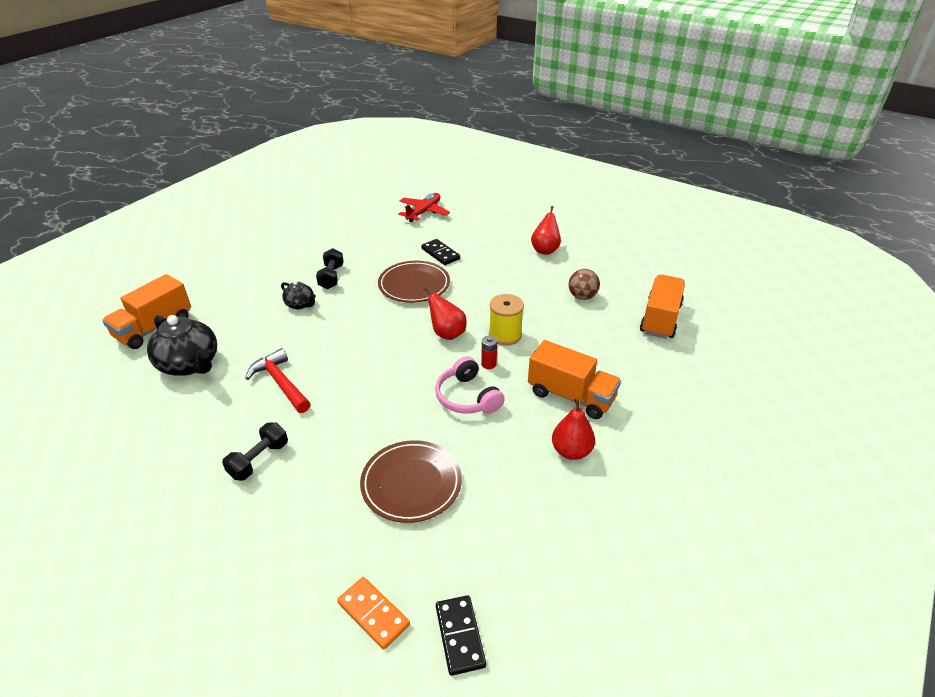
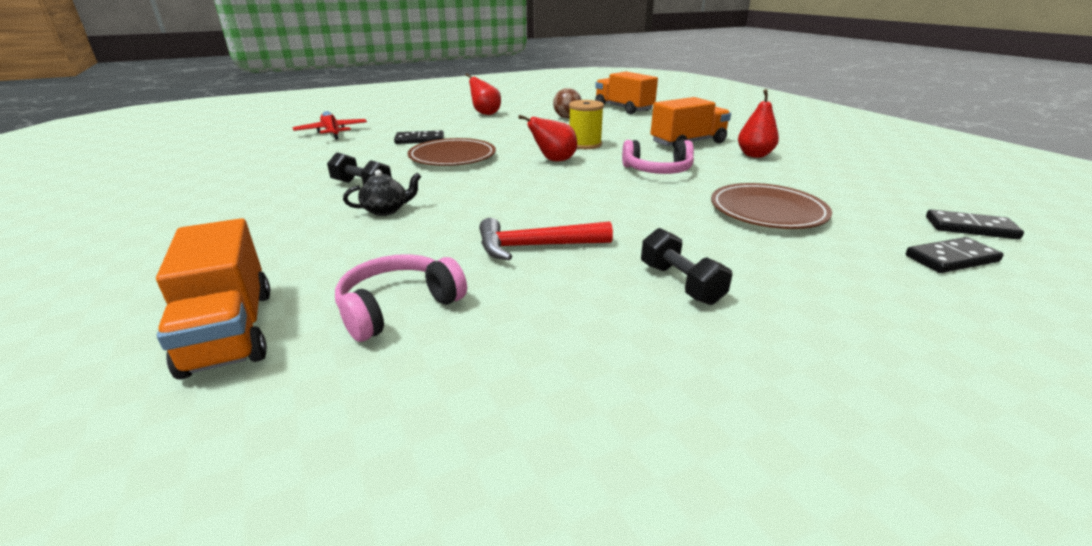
camera: 60 degrees left, 10 degrees down
(190, 364) = (398, 307): black teapot -> pink headphones
(373, 614) = (951, 258): orange domino -> black domino
(488, 364) = (619, 156): red battery -> none

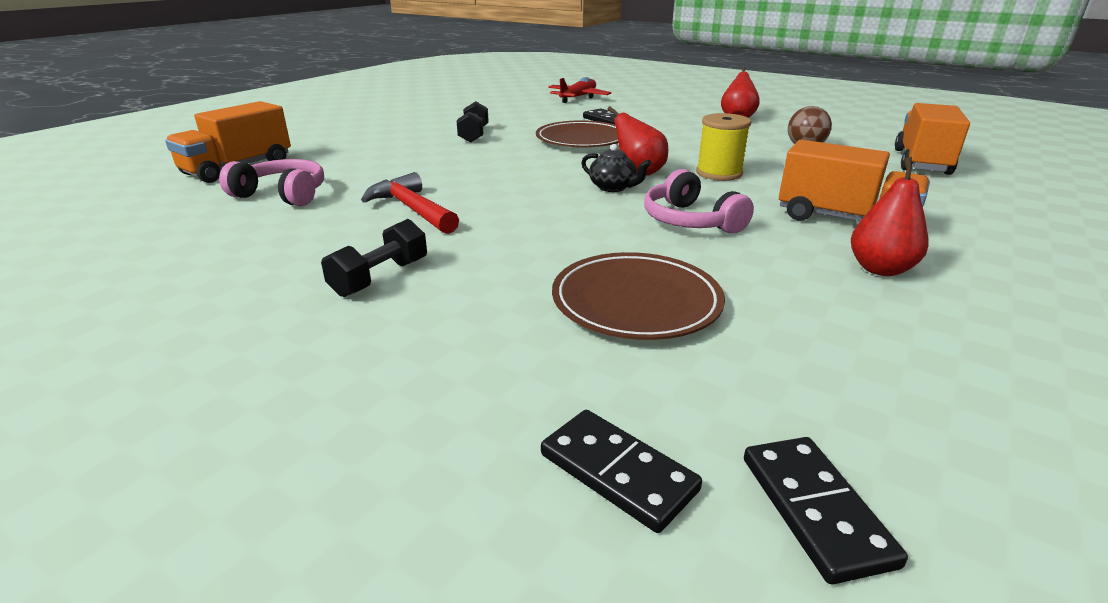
camera: 60 degrees right, 0 degrees up
(386, 210) = (435, 152): black teapot -> black teapot (613, 187)

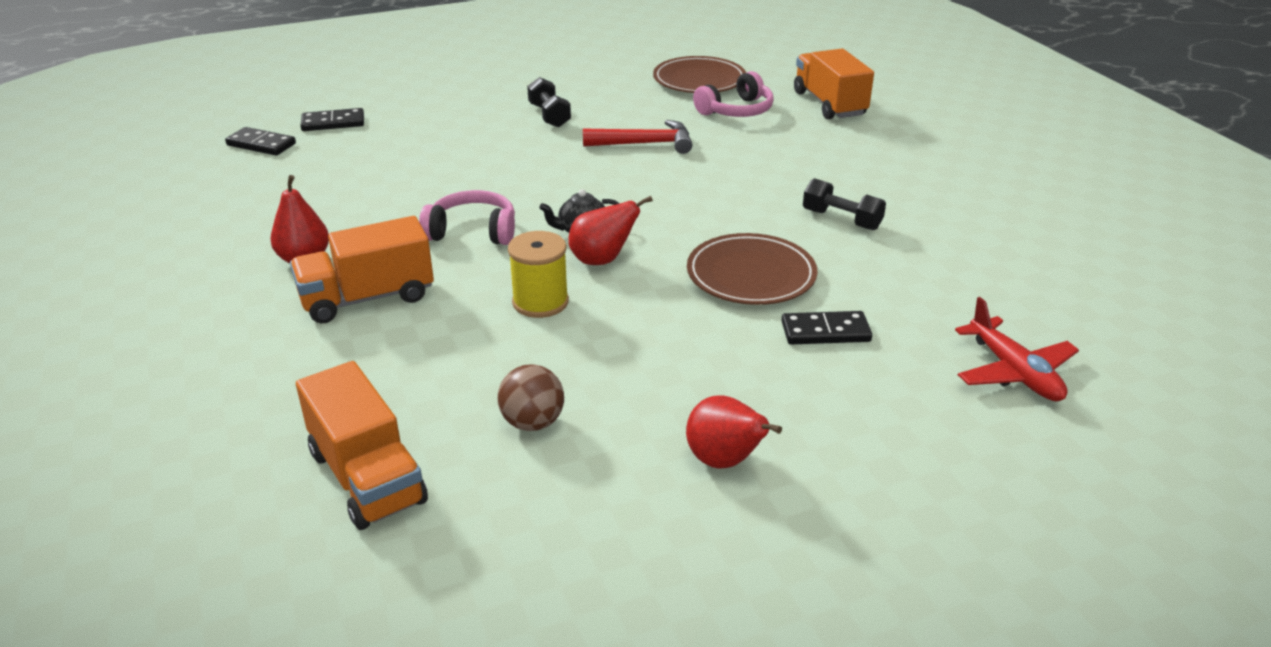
camera: 125 degrees right, 5 degrees up
(636, 302) = (414, 167): brown plate -> brown plate (699, 80)

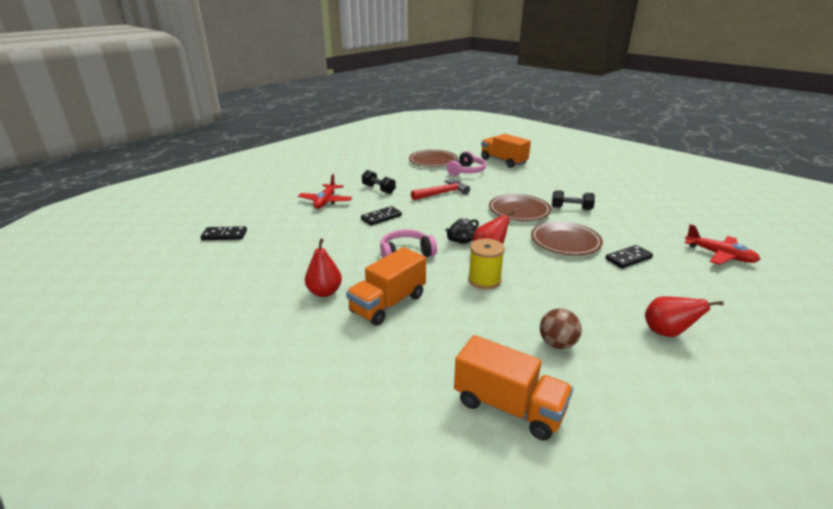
camera: 25 degrees left, 5 degrees down
(333, 123) = (258, 215): black domino -> black domino (381, 217)
(447, 120) = (325, 201): none -> red plane
(739, 203) = (519, 211): none -> brown plate

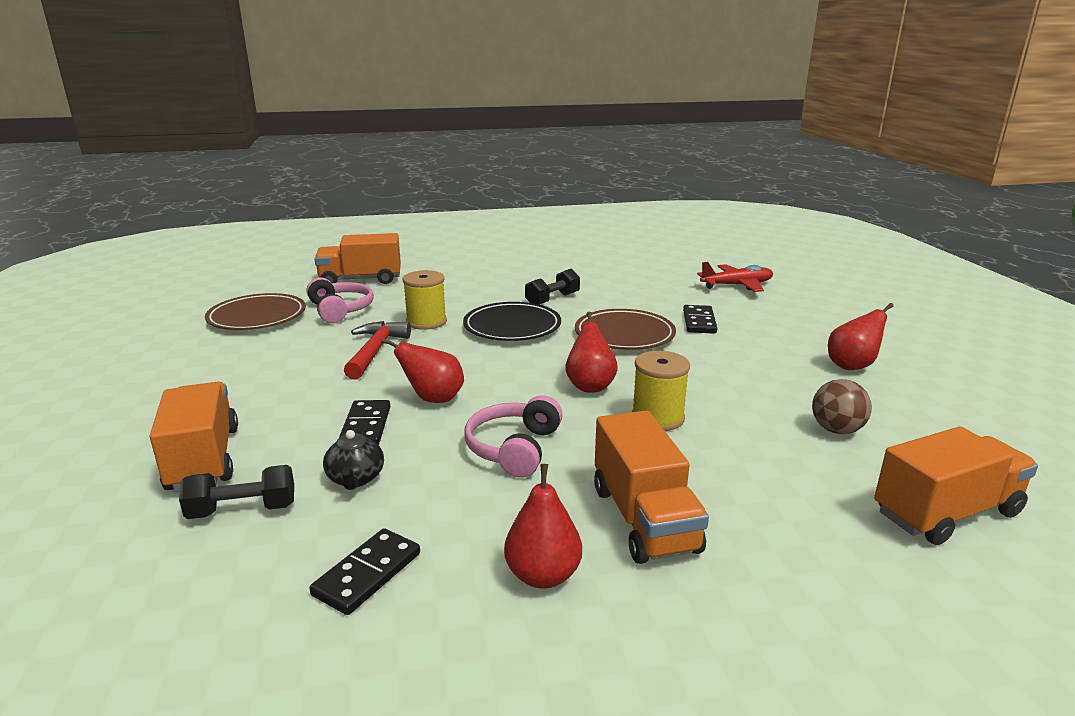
camera: 55 degrees left, 5 degrees down
(224, 235) = (105, 655): black domino -> black domino (367, 574)
(325, 201) = (203, 459): red plane -> orange truck
(378, 189) = (261, 392): black dumbbell -> black dumbbell (242, 510)
(421, 221) = (433, 399): none -> red pear
(462, 240) = (534, 391): black teapot -> black teapot (355, 479)
(487, 191) = (426, 322): none -> yellow spool
(519, 211) = (512, 327): brown plate -> black plate

